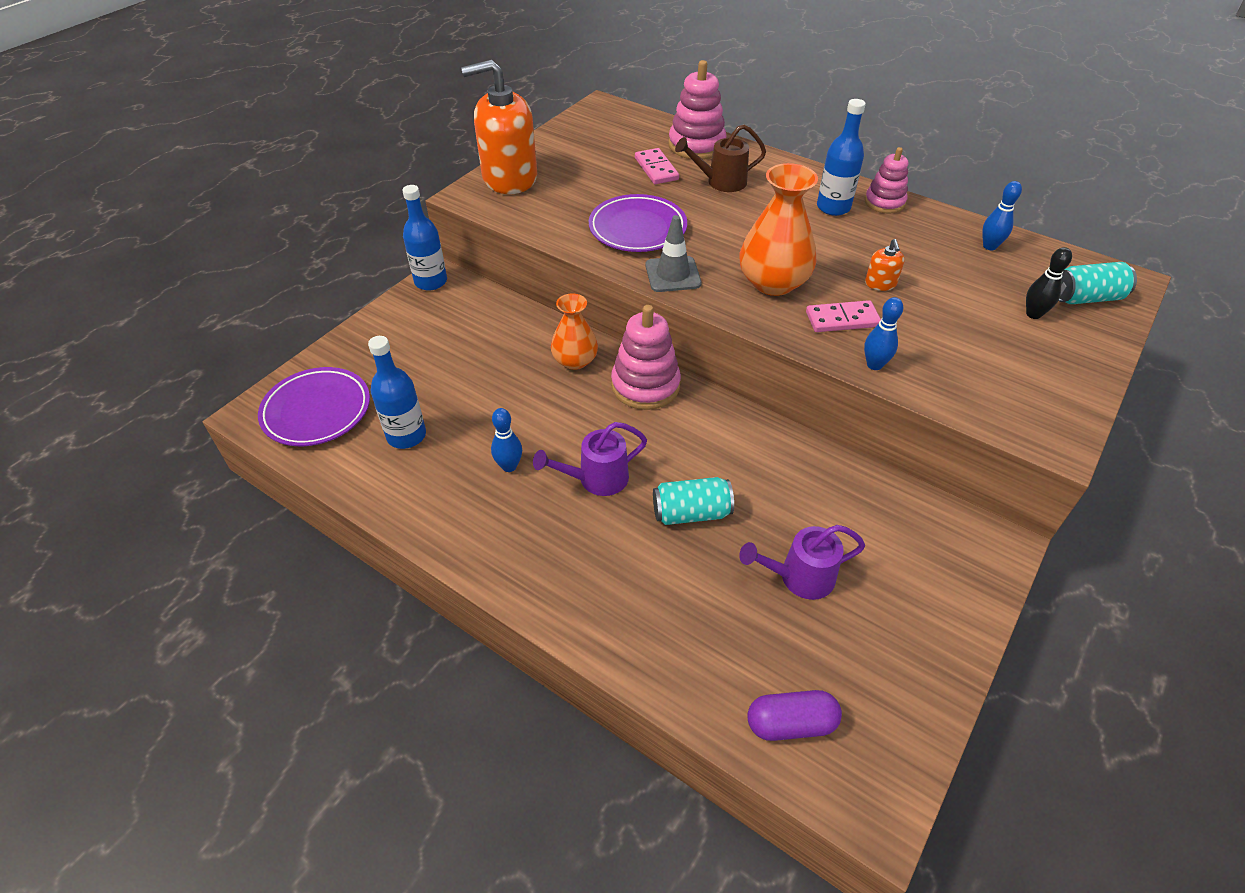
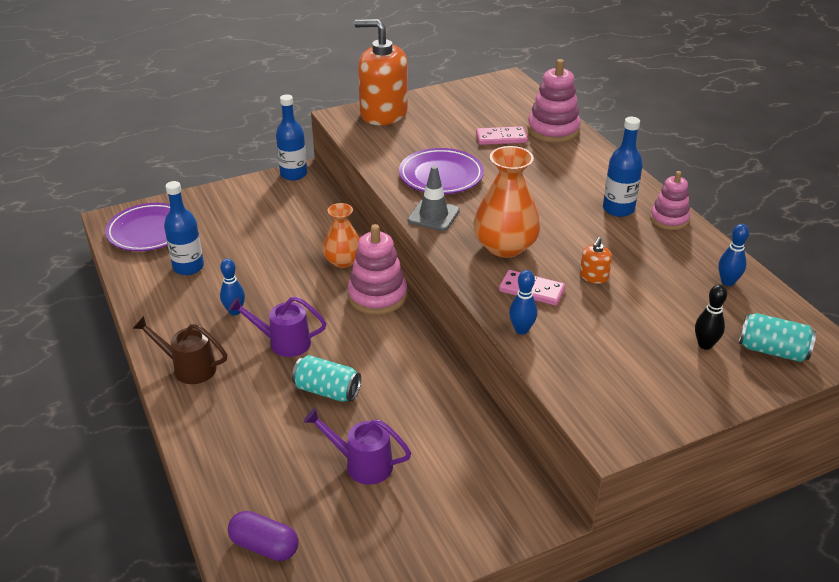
camera: 30 degrees right, 10 degrees down
(656, 169) = (501, 138): pink domino -> pink domino turned 75 degrees clockwise
(720, 182) = (543, 162): brown watering can -> brown watering can (188, 368)

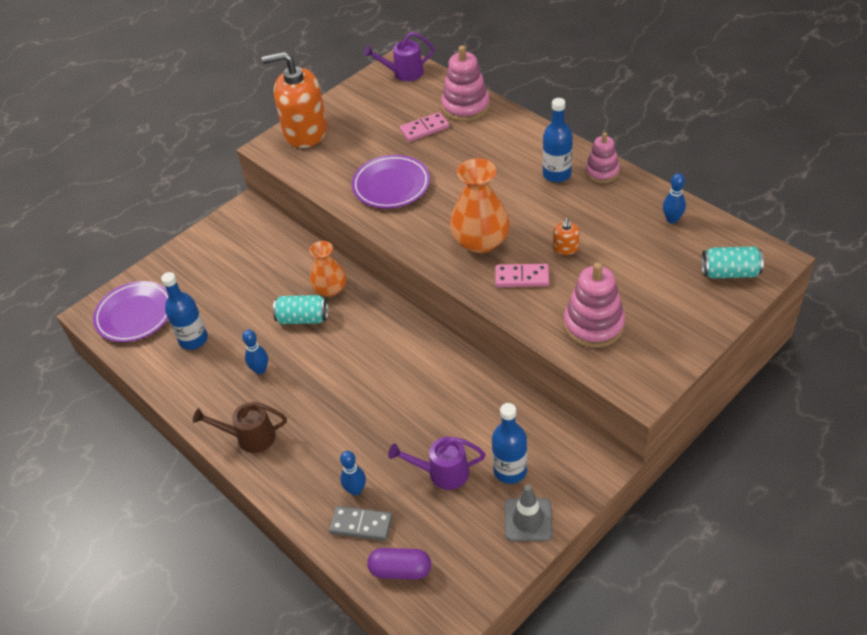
camera: 15 degrees left, 10 degrees up
(249, 486) = (361, 525): none -> grey domino
(283, 342) = (319, 385): purple watering can -> purple watering can (403, 73)
(293, 174) = (237, 212): blue bottle -> blue bottle (510, 470)
(327, 390) = (380, 417): turquoise can -> turquoise can (303, 318)
(377, 296) = (377, 314): pink stacking toy -> pink stacking toy (593, 325)
(433, 215) = (405, 229): grey traffic cone -> grey traffic cone (528, 519)
(521, 330) = (531, 318): blue bowling pin -> blue bowling pin (356, 490)
(705, 345) = (678, 284): black bowling pin -> none

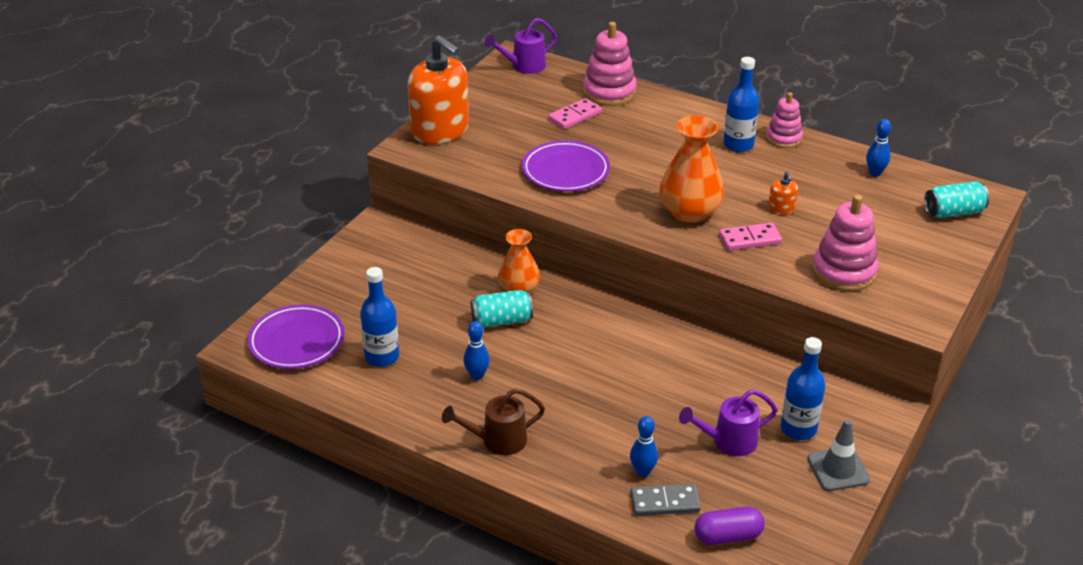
camera: 20 degrees left, 10 degrees down
(305, 132) = (440, 130): orange soap dispenser -> orange soap dispenser turned 120 degrees counterclockwise

